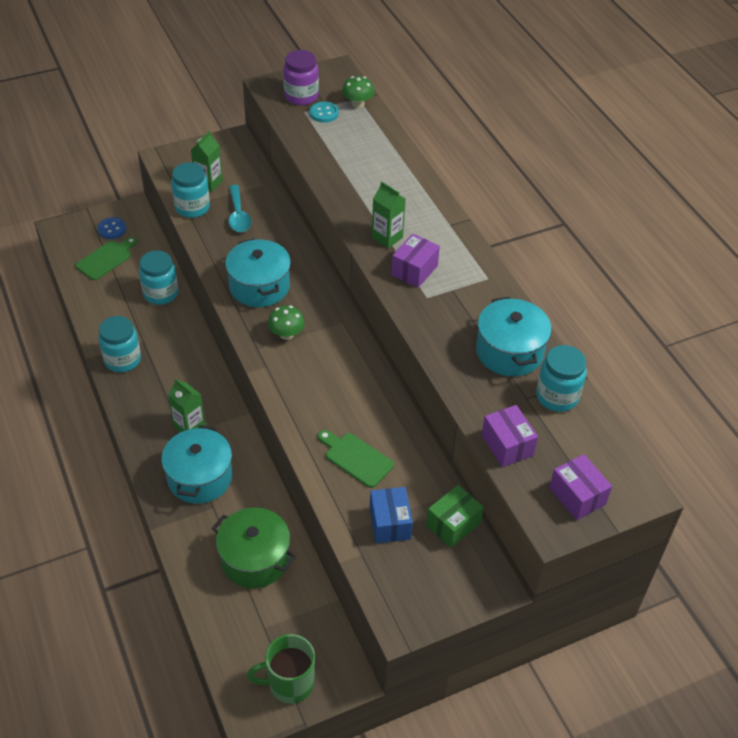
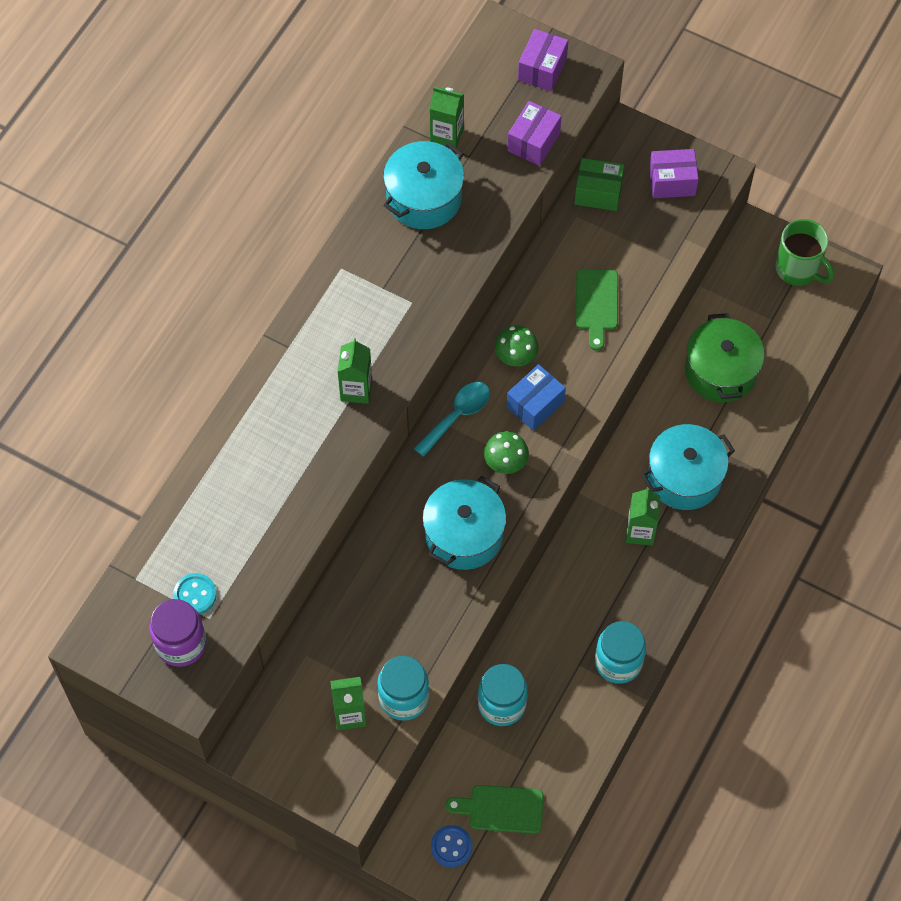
camera: 125 degrees left, 15 degrees up
(238, 215) = (376, 639): turquoise spoon -> turquoise spoon (457, 416)
(357, 103) = (147, 572): green mushroom -> green mushroom (516, 356)
(390, 523) = (638, 237): blue box -> blue box (535, 405)
(414, 270) = (383, 336): purple box -> purple box (672, 182)
(557, 396) = (446, 135): turquoise jar -> green carton

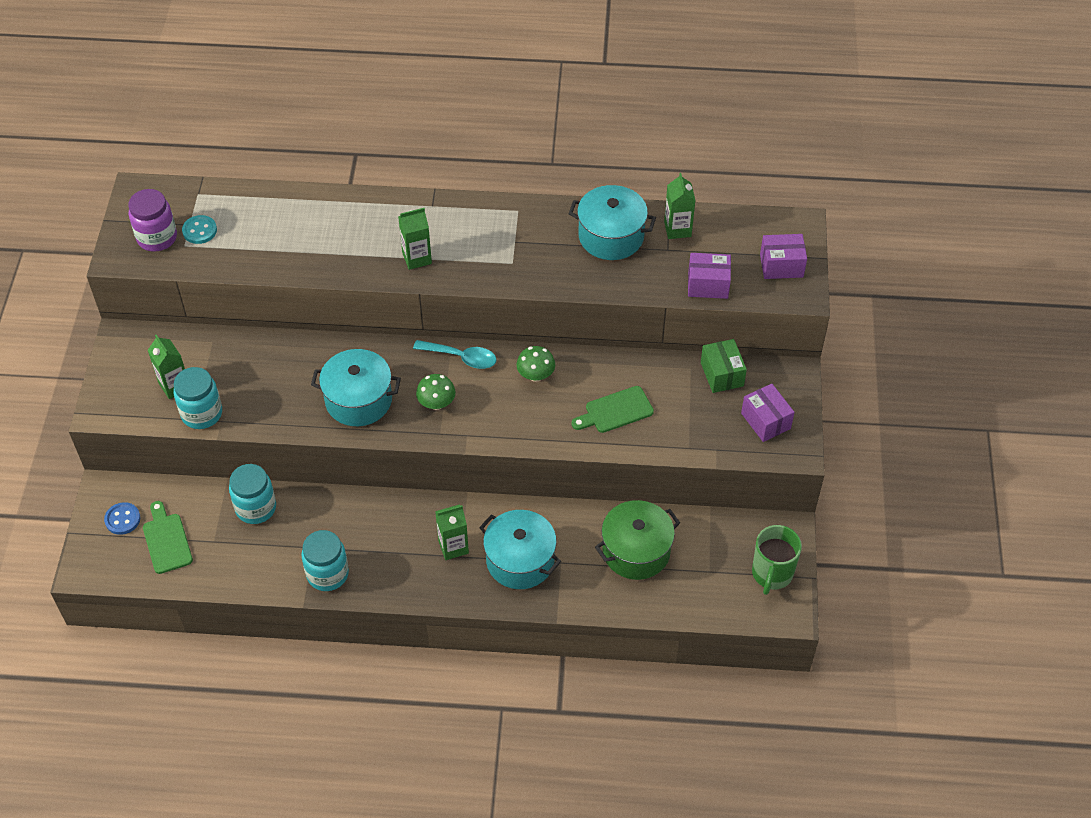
camera: 65 degrees right, 10 degrees down
(535, 405) = (498, 404): blue box -> none

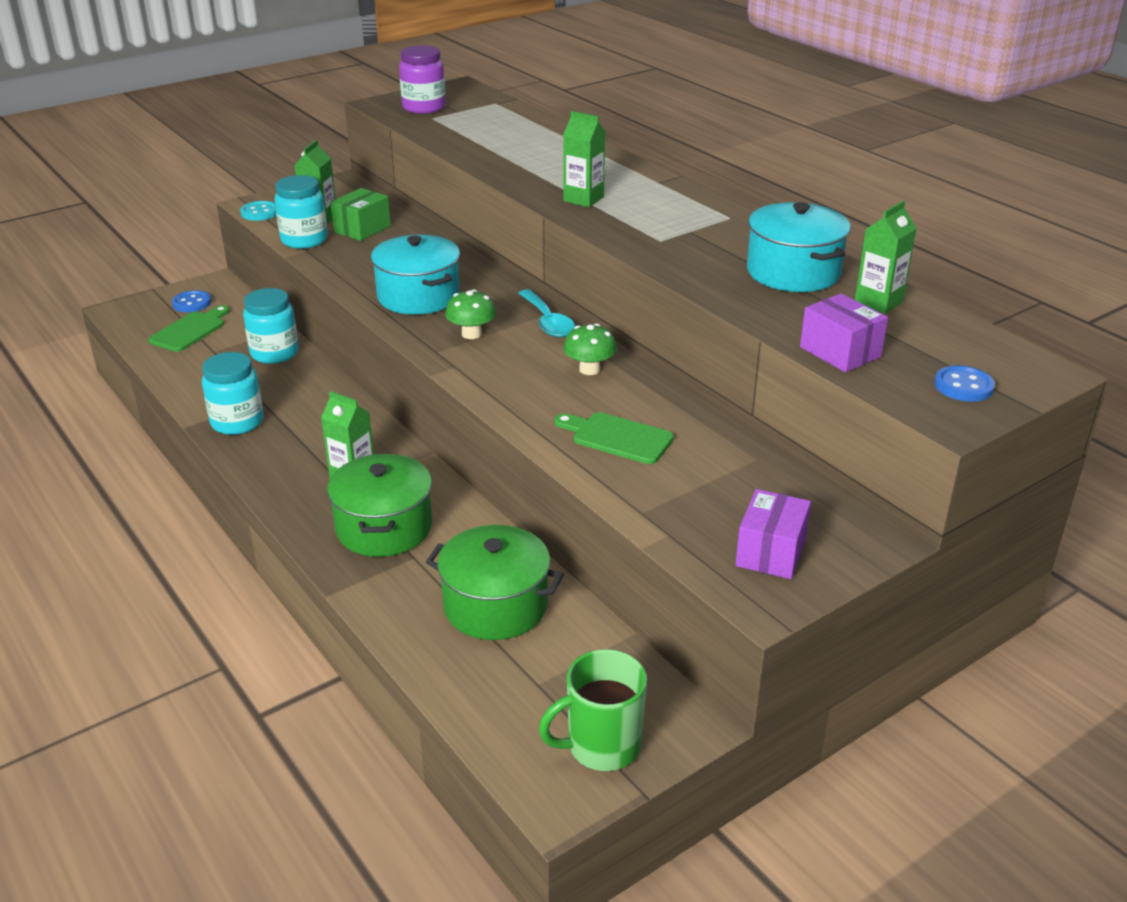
camera: 50 degrees right, 20 degrees down
(199, 231) = (458, 117): turquoise button -> turquoise button (260, 212)
(520, 560) = (384, 528): turquoise pot -> green pot
(722, 374) = (784, 485): green box -> green box (362, 229)
(781, 265) = (963, 386): purple box -> blue button

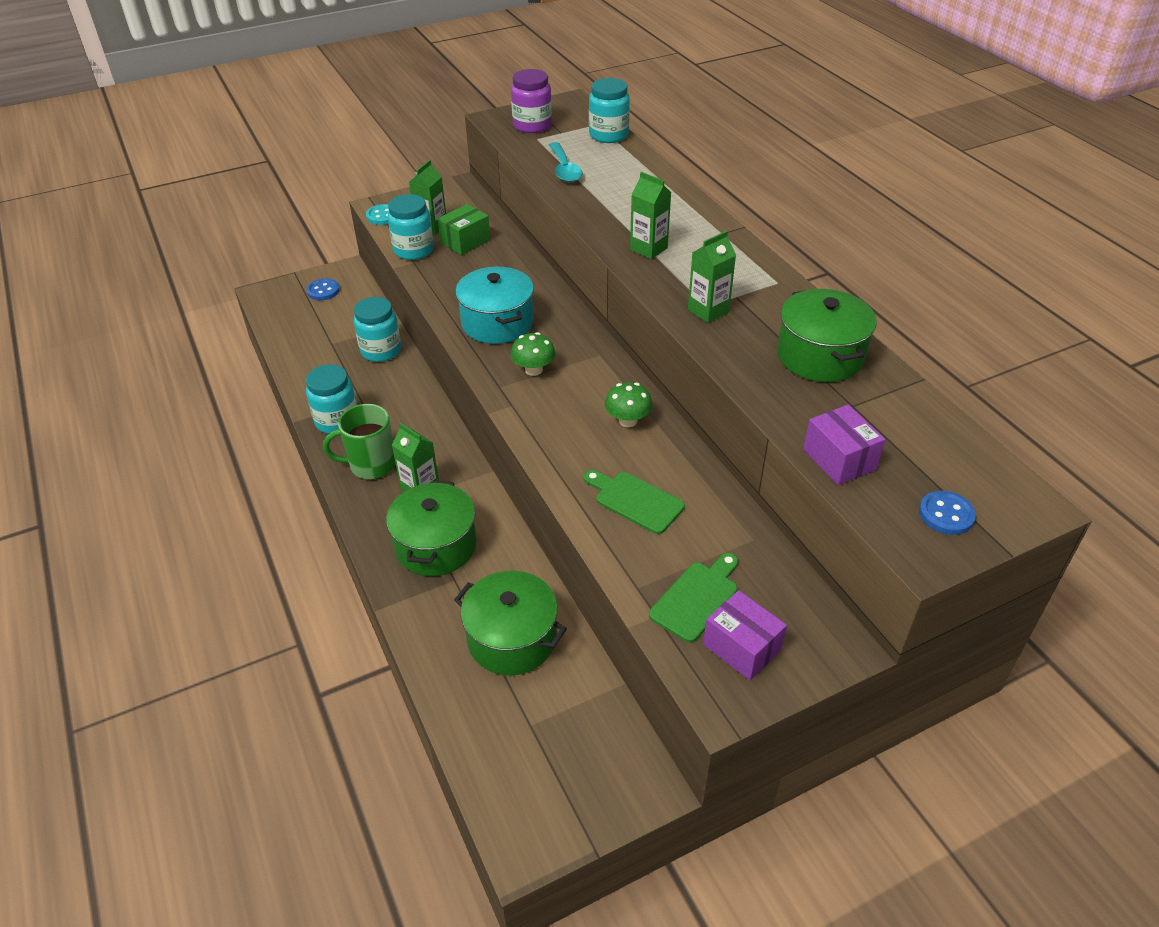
camera: 10 degrees right, 10 degrees up
(190, 330) = (316, 320): green cutting board -> green cutting board (696, 598)
(511, 111) = (608, 135): none -> turquoise jar
(547, 322) = (603, 362): turquoise spoon -> turquoise spoon (564, 169)
(601, 746) = (570, 797): green mug -> green mug (371, 465)
(771, 552) = (741, 647): purple box -> purple box turned 75 degrees counterclockwise
(793, 272) = (820, 356): turquoise pot -> green pot
(878, 302) = (891, 401): green carton -> green carton (708, 311)

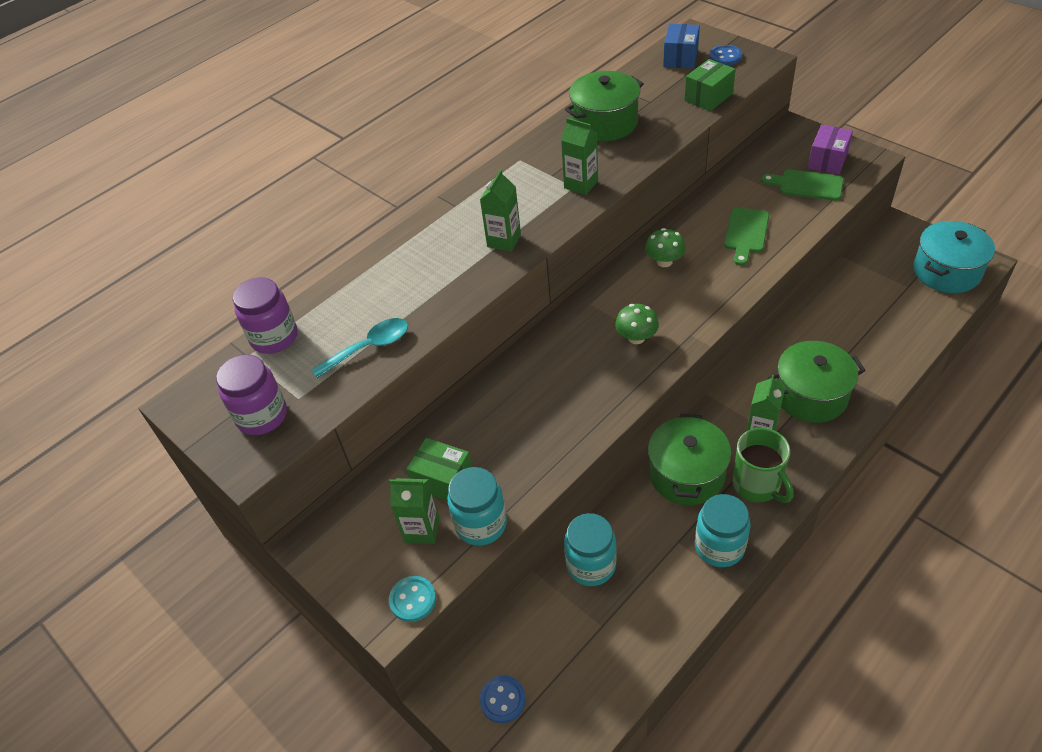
camera: 105 degrees left, 5 degrees up
(497, 323) = (581, 390): turquoise pot -> turquoise pot (946, 271)
(512, 639) = (855, 318): green pot -> green pot (686, 474)
(608, 135) = (274, 337): turquoise jar -> purple jar
(839, 459) = (708, 97): purple box -> green box
(959, 467) = (680, 58): none -> blue box

